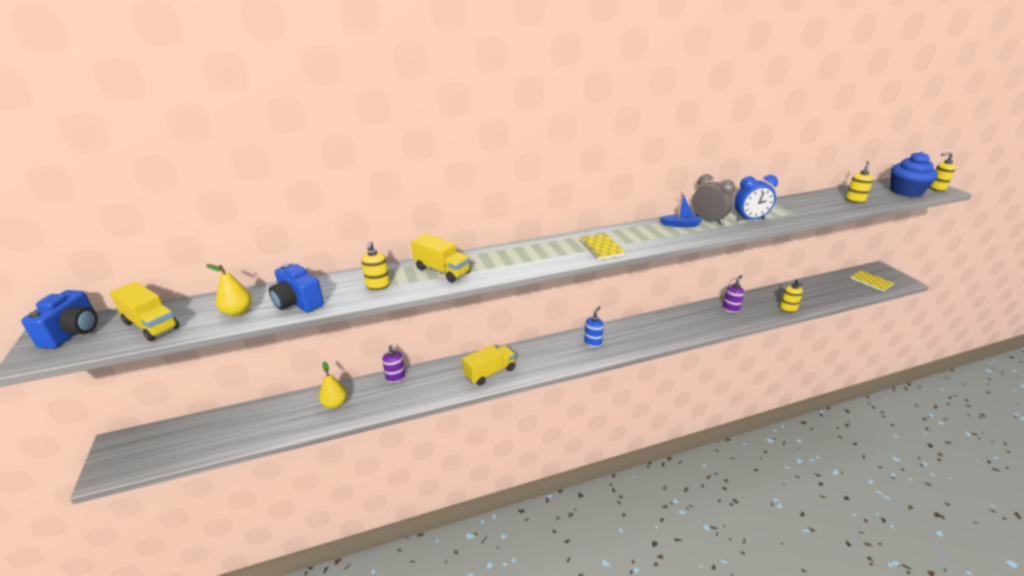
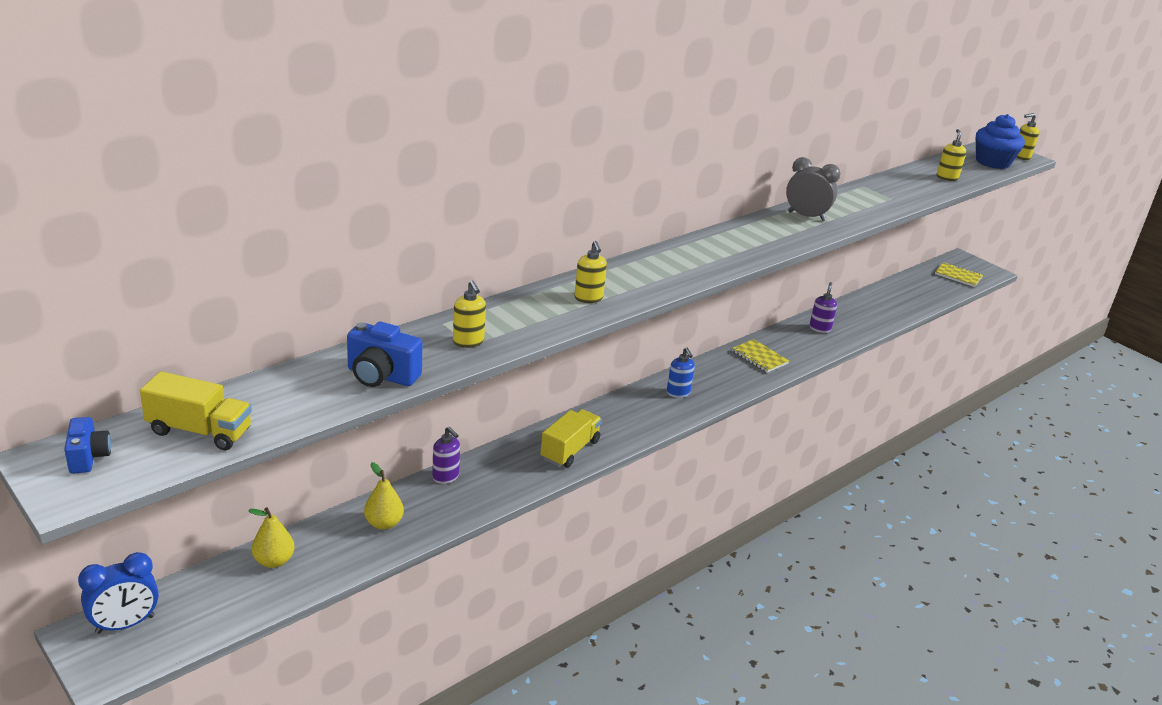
camera: 25 degrees left, 0 degrees up
(73, 333) = (88, 457): blue camera -> blue camera, size x0.64
(238, 312) = (308, 398): yellow pear -> yellow pear (274, 561)
(442, 271) = (534, 312): yellow truck -> none
(593, 343) = (678, 393): blue soap dispenser -> blue soap dispenser turned 150 degrees clockwise
(601, 248) = (706, 263): yellow notebook -> yellow notebook (759, 357)
(681, 225) = (778, 224): blue boat -> none
(750, 219) = (850, 211): blue clock -> blue clock (125, 624)
(788, 309) = (883, 321): yellow soap dispenser -> yellow soap dispenser (588, 298)

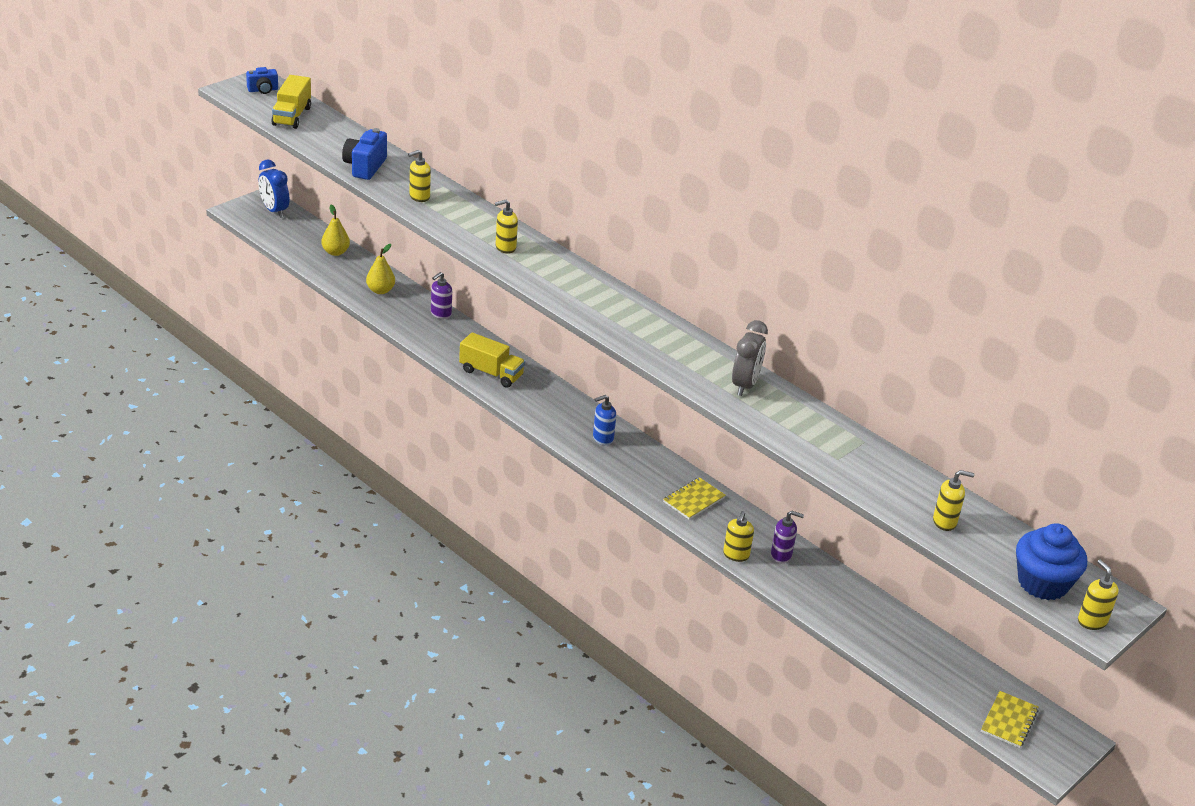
camera: 85 degrees right, 5 degrees up
(827, 348) = (736, 555): none -> yellow soap dispenser

